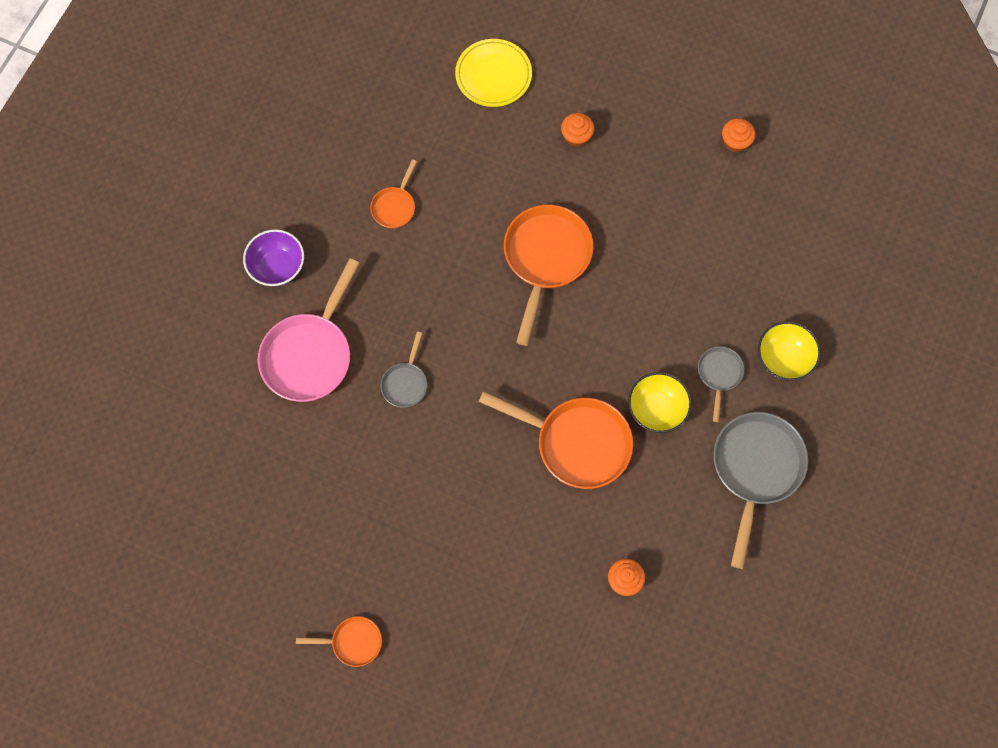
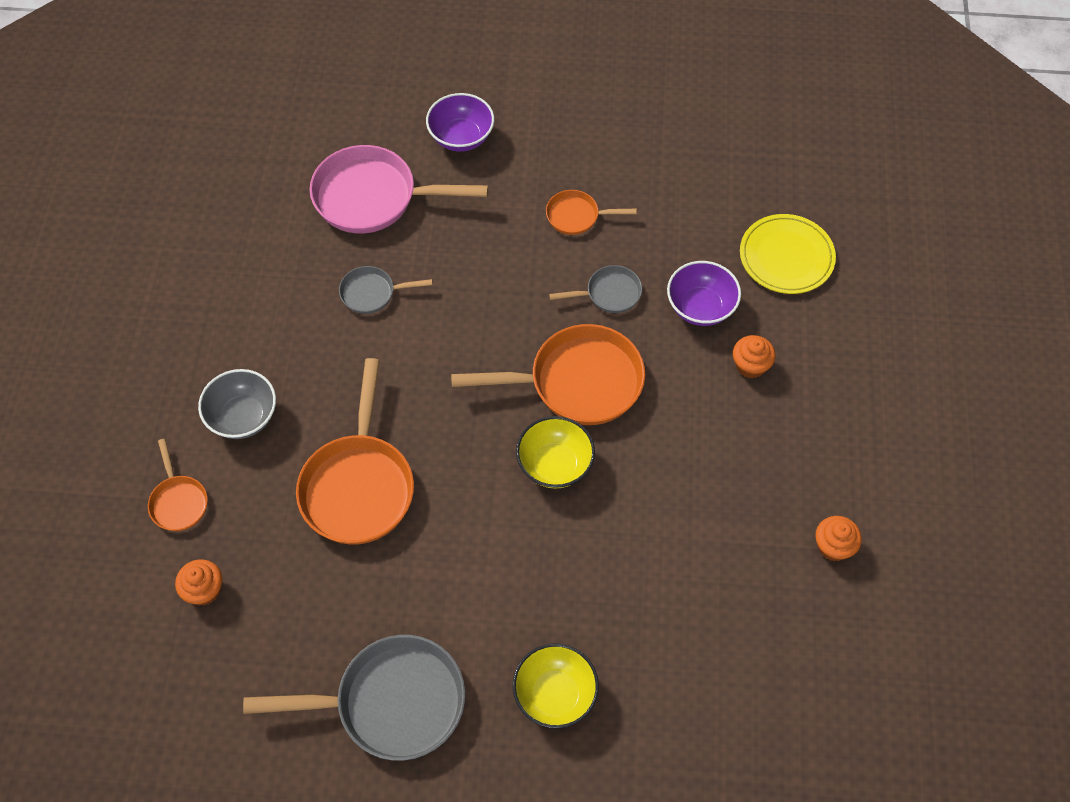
camera: 70 degrees right, 10 degrees down
(353, 642) = (66, 339): orange pan -> orange pan (178, 501)
(483, 514) = (243, 417): none -> grey bowl
(514, 150) = (700, 307): none -> purple bowl
(657, 409) = (431, 561): yellow bowl -> yellow bowl (555, 464)
(719, 375) = (503, 621): grey pan -> grey pan (609, 293)

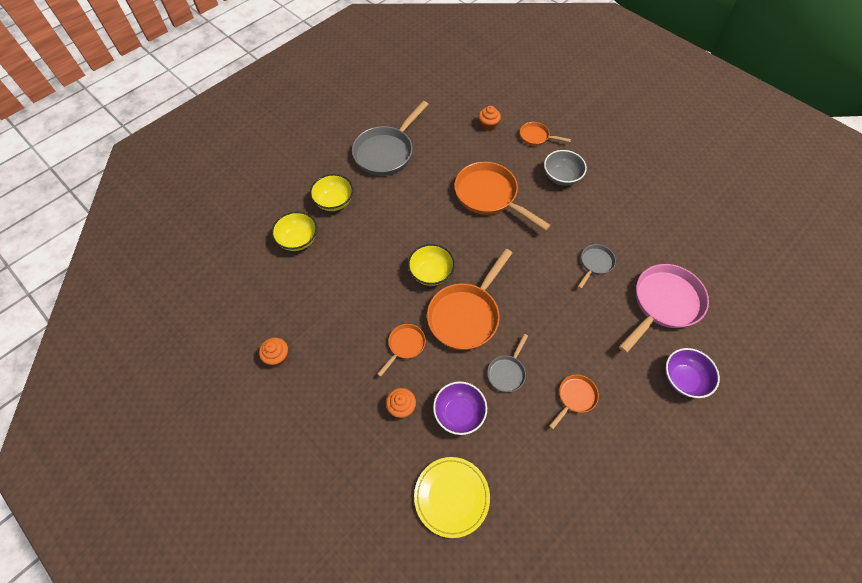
camera: 130 degrees right, 0 degrees up
(663, 683) = (298, 240): none -> yellow bowl
(680, 417) = (405, 345): none -> orange pan

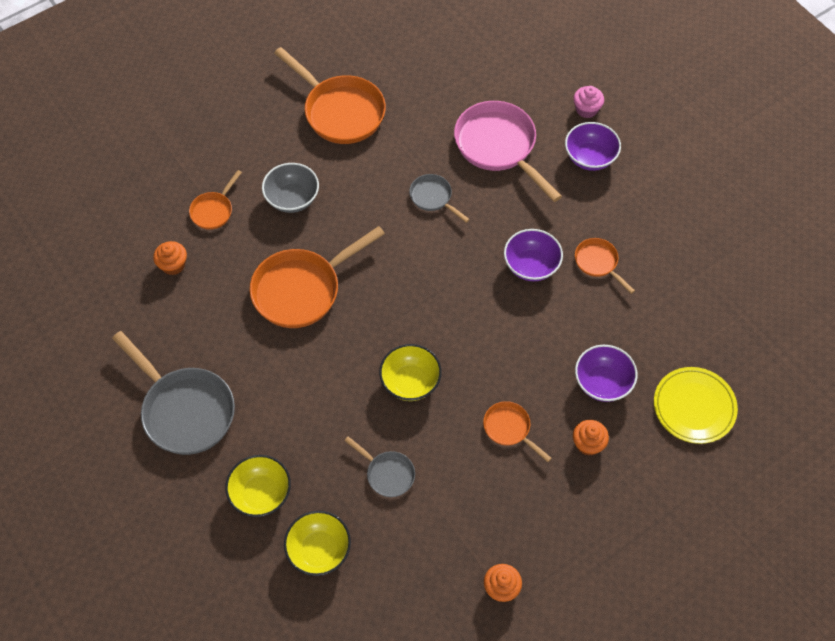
camera: 80 degrees left, 0 degrees up
(466, 315) = (478, 352): orange pan -> orange pan (340, 111)
(507, 372) = (559, 323): grey pan -> grey pan (387, 474)
(555, 343) = (531, 266): none -> purple bowl
(736, 370) = (586, 109): none -> pink cupcake

